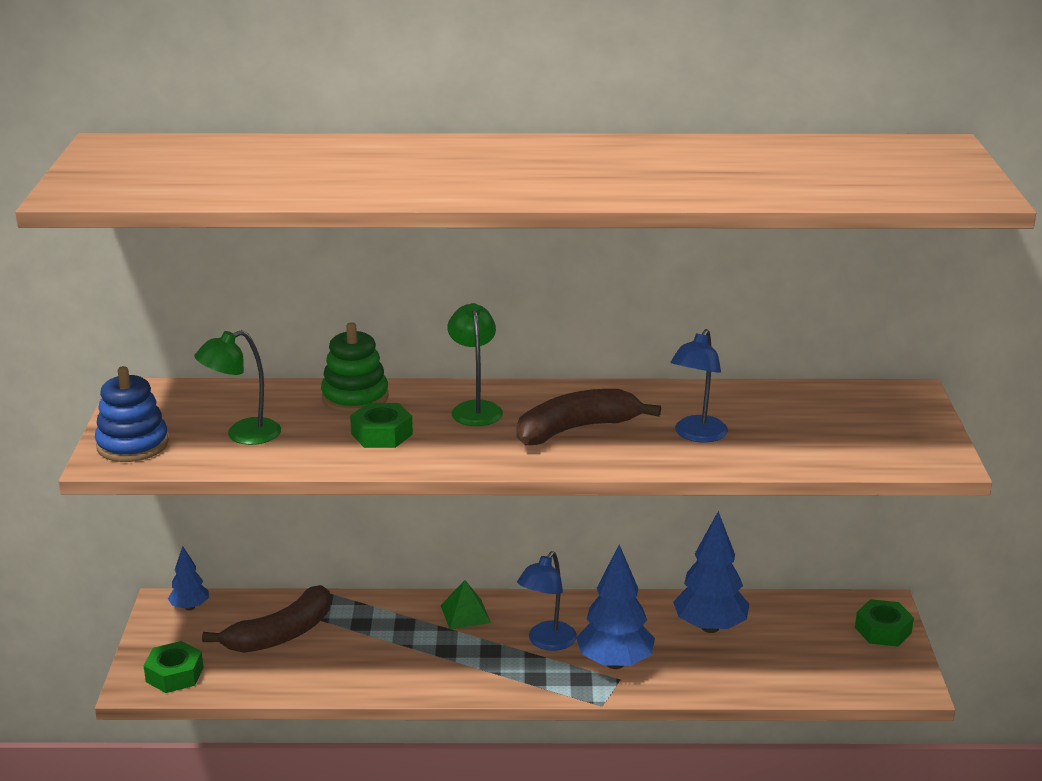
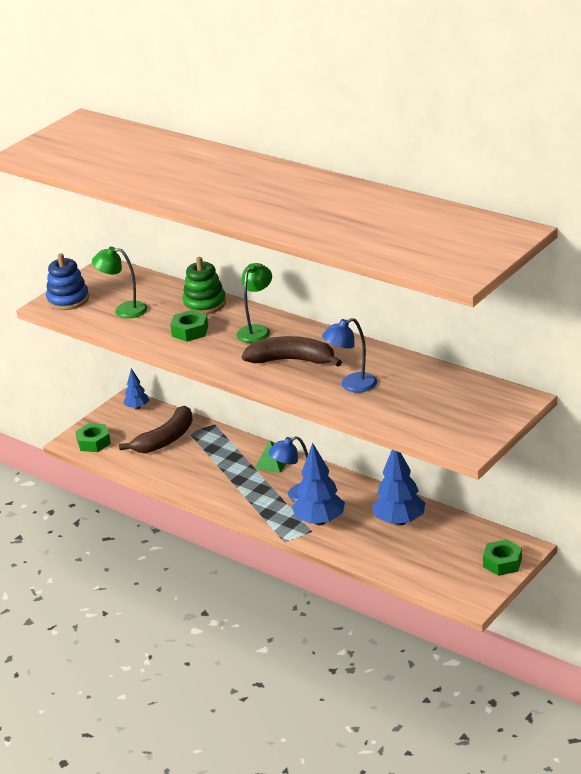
camera: 40 degrees right, 5 degrees up
(281, 634) = (165, 439): brown banana -> brown banana turned 45 degrees counterclockwise

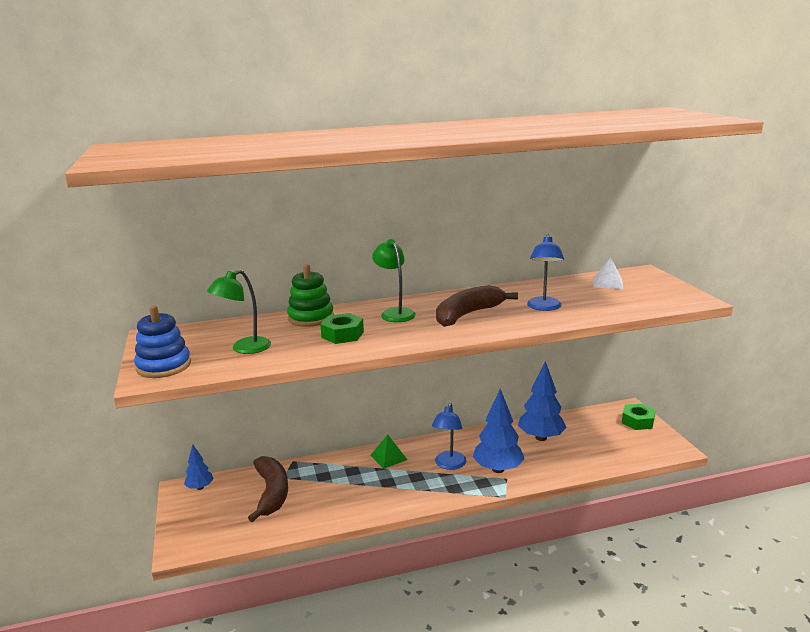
camera: 55 degrees left, 10 degrees down
(93, 442) = (205, 535): green nut -> none
(459, 392) = (608, 283): none -> white pyramid

